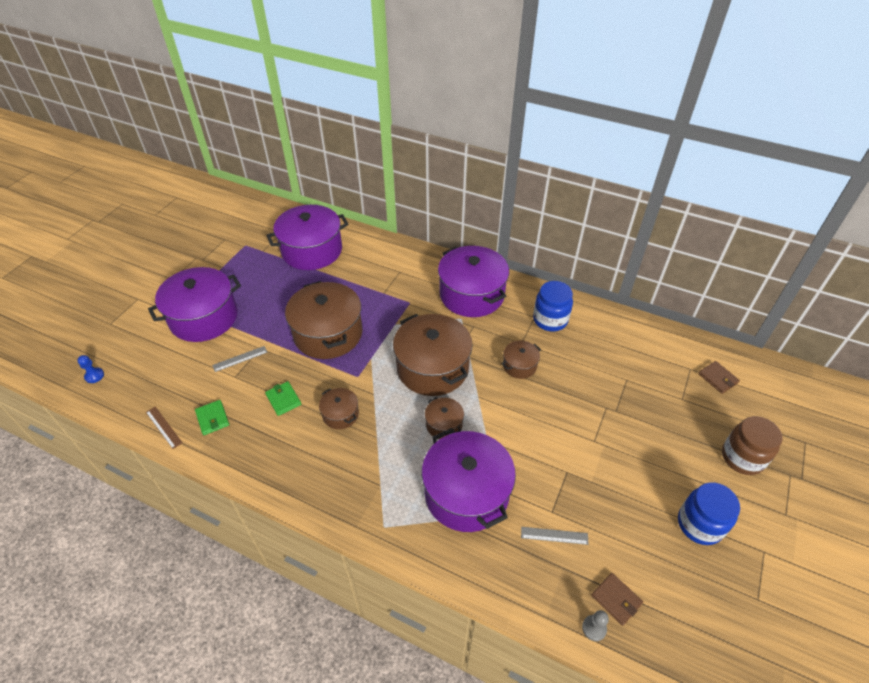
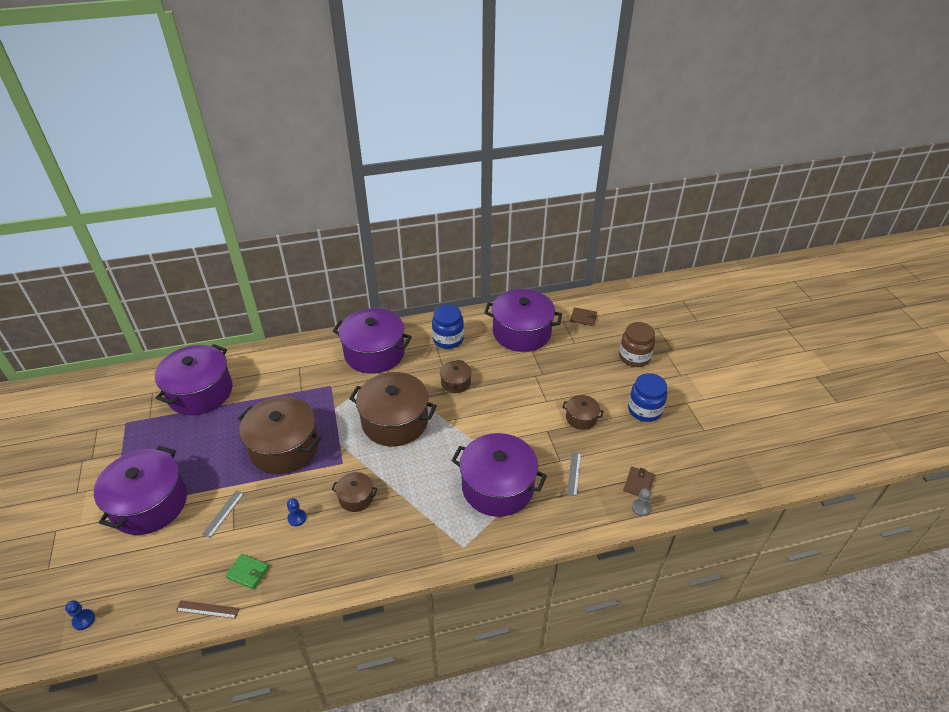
camera: 40 degrees left, 5 degrees down
(283, 399) = (297, 518): green wallet -> blue pawn
(444, 424) = (440, 454): brown pot -> brown pot (581, 418)
(554, 535) = (574, 473): grey ruler -> grey ruler turned 45 degrees counterclockwise
(616, 599) = (638, 483): brown wallet -> brown wallet turned 75 degrees counterclockwise
(632, 355) = (521, 332): none -> purple pot

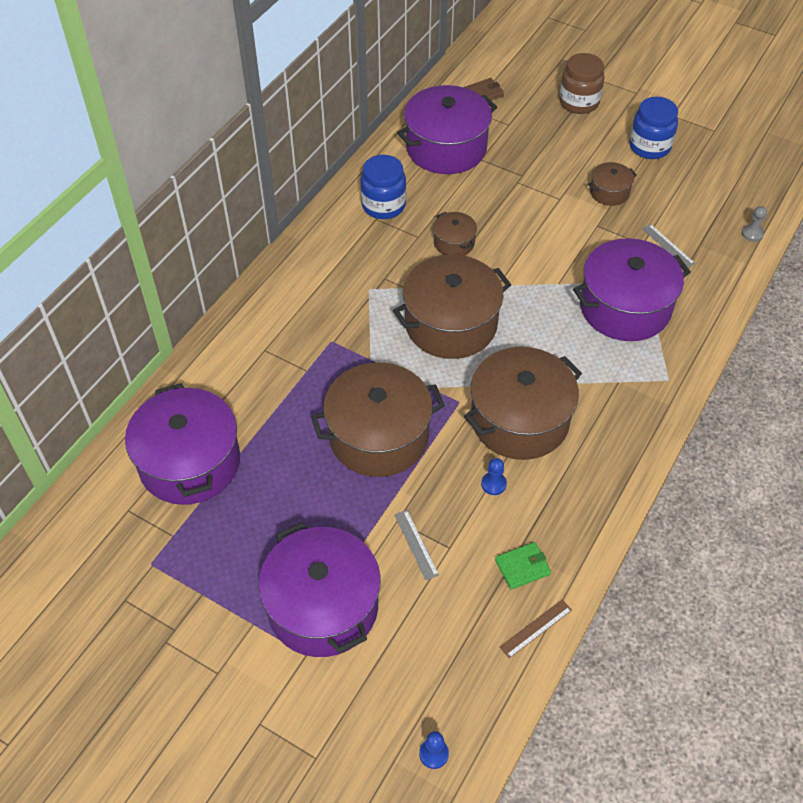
camera: 45 degrees left, 10 degrees up
(356, 497) = (519, 420): brown pot -> brown pot, size x2.12
(374, 353) = (326, 274): purple pot -> none
(638, 483) = (725, 215): brown wallet -> none

